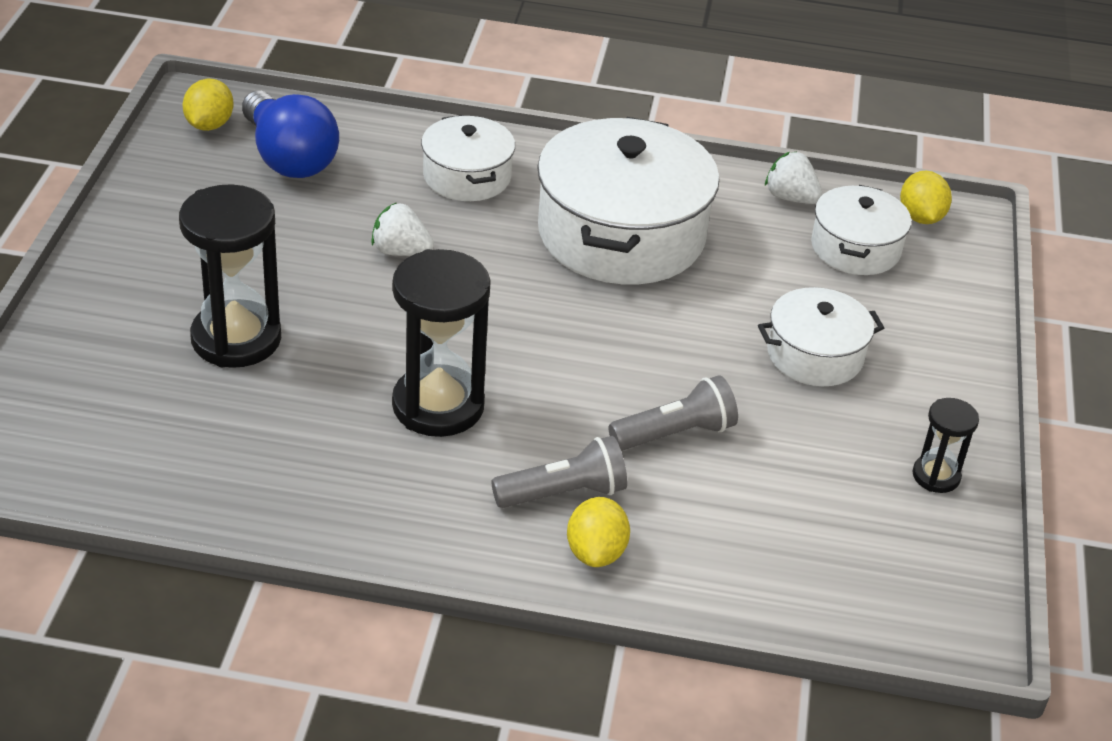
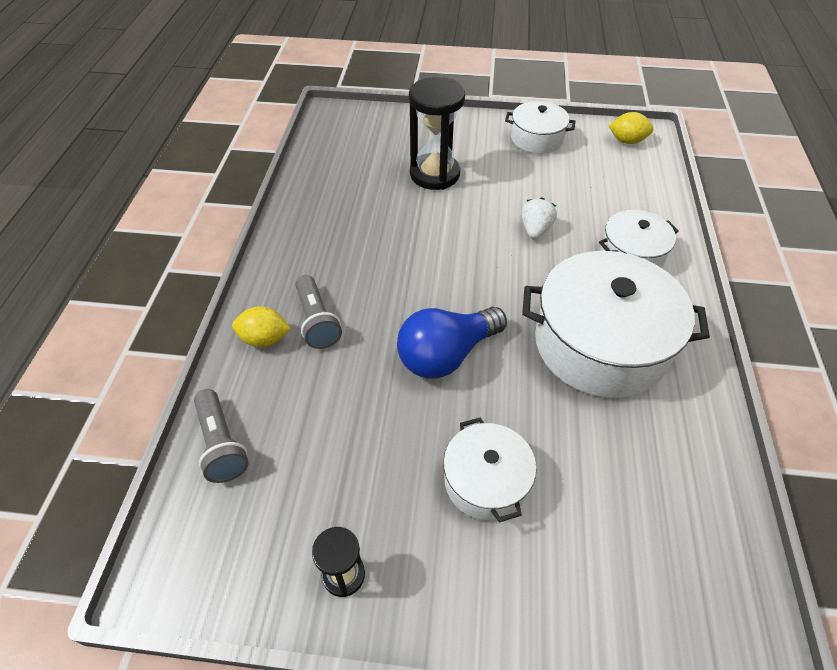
camera: 90 degrees right, 10 degrees up
(289, 158) = (610, 174): blue light bulb -> blue light bulb (446, 355)
(438, 406) = (391, 258): black hourglass -> none
(675, 434) = (378, 381): grey flashlight -> grey flashlight (221, 444)
(790, 198) = (709, 470): white strawberry -> none
(855, 248) = (653, 526): white pot -> white pot (537, 139)
(920, 217) = (735, 599): yellow lemon -> none

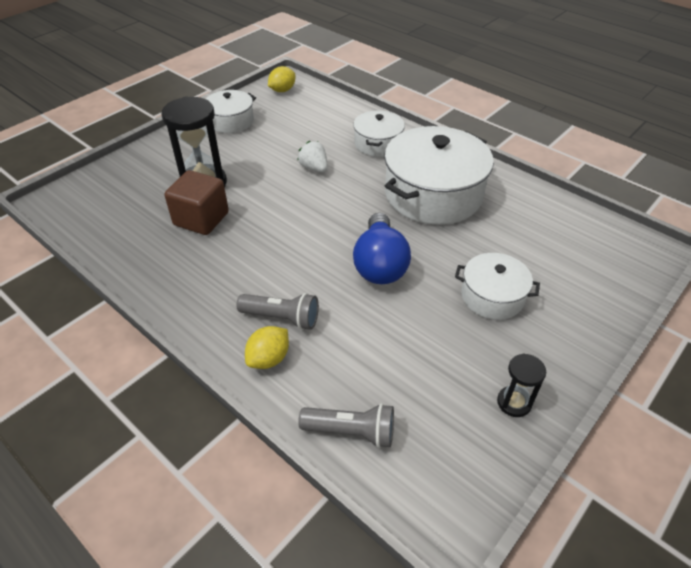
camera: 55 degrees left, 5 degrees down
(389, 200) = (201, 219): none -> brown cube

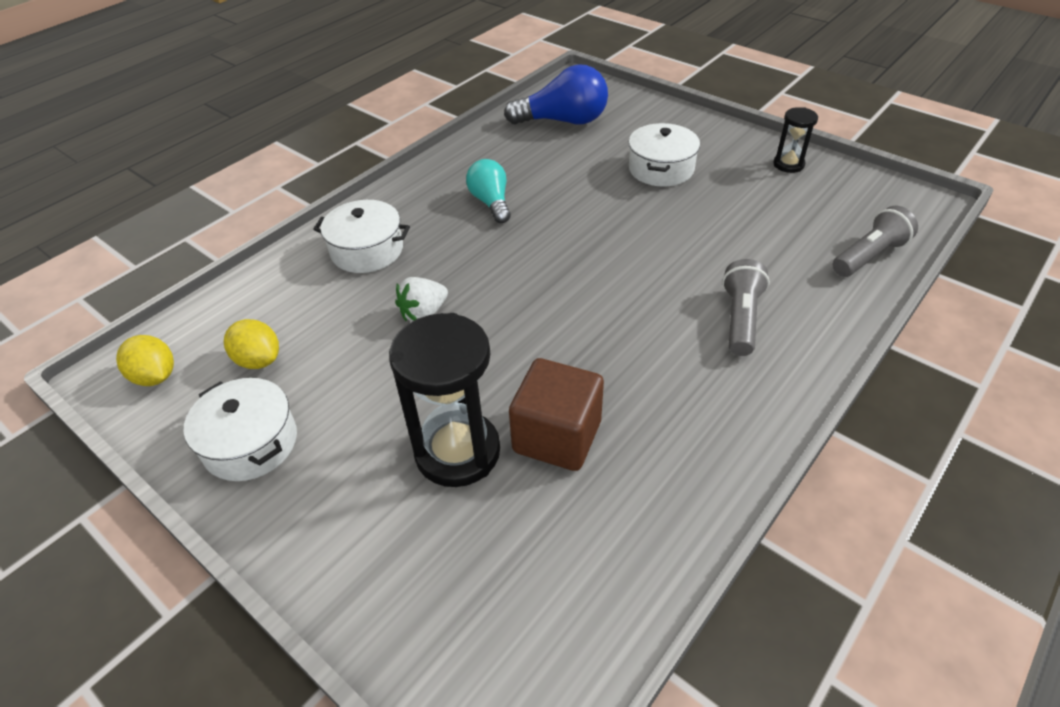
camera: 90 degrees left, 0 degrees up
(269, 359) = (806, 323): yellow lemon -> yellow lemon (258, 360)
(351, 432) = (869, 256): grey flashlight -> grey flashlight turned 45 degrees clockwise
(380, 264) = (628, 243): blue light bulb -> blue light bulb (563, 121)
(433, 194) = (491, 202): white pot -> turquoise light bulb

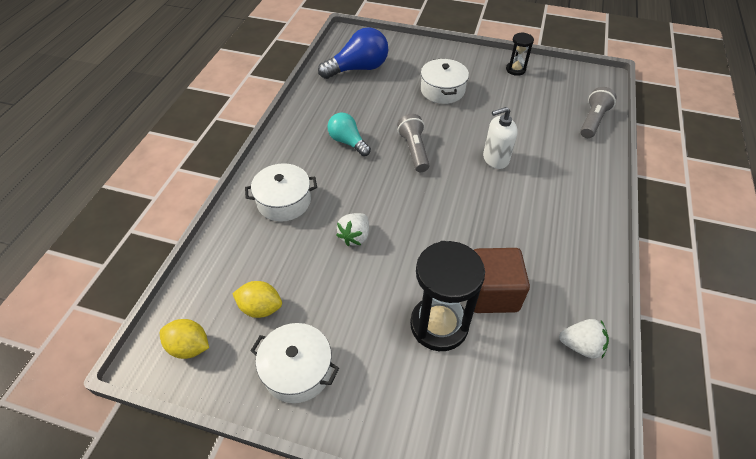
camera: 25 degrees left, 5 degrees up
(641, 549) = (581, 346): none -> white strawberry
(679, 270) = (495, 159): none -> white soap dispenser
(740, 319) = (548, 182): grey flashlight -> grey flashlight (414, 150)

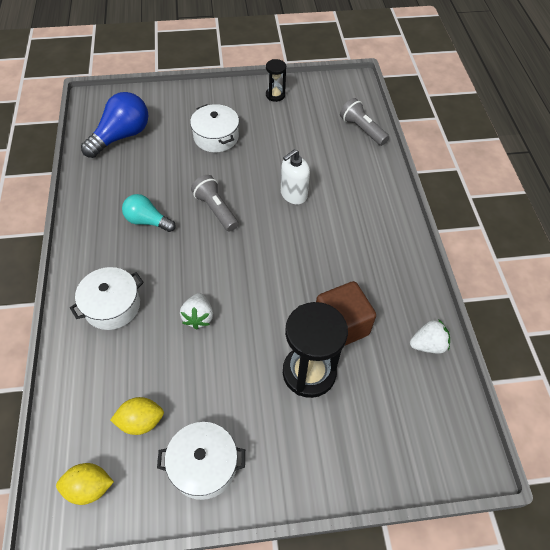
camera: 25 degrees left, 5 degrees up
(593, 121) = (362, 130): grey flashlight -> grey flashlight turned 45 degrees counterclockwise

